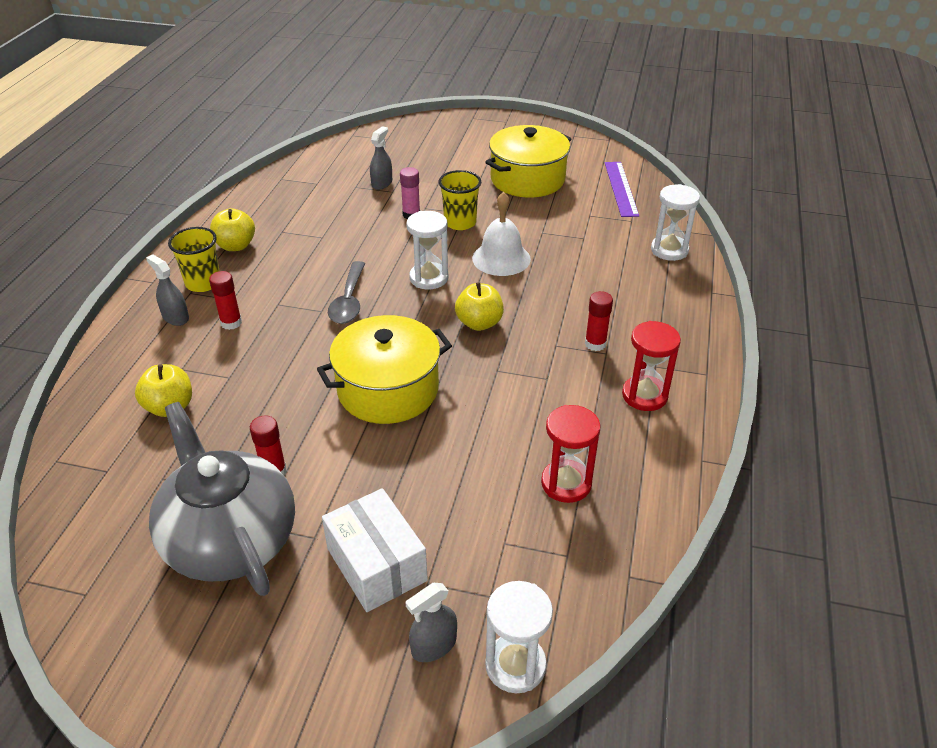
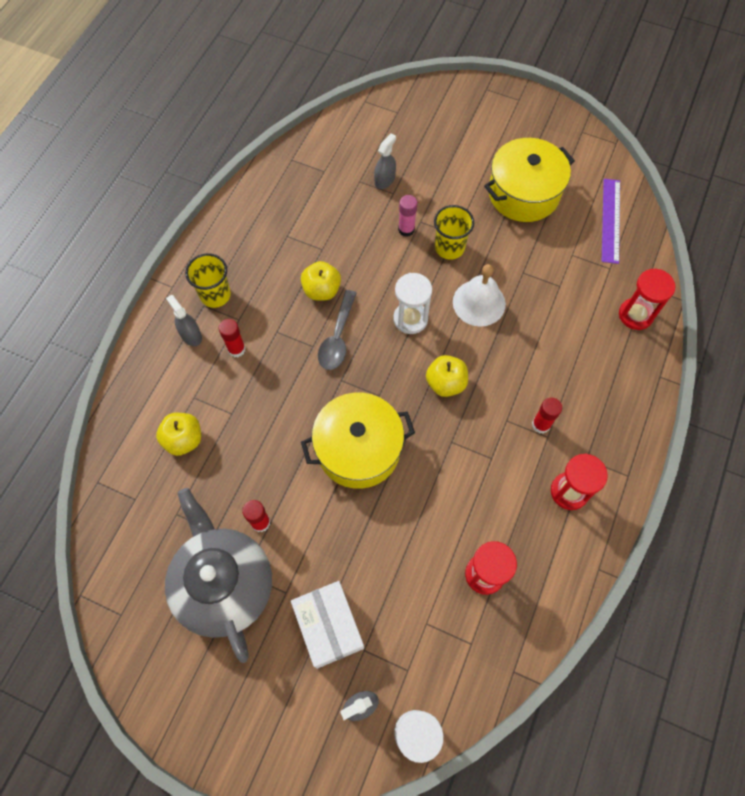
camera: 10 degrees right, 25 degrees up
(236, 246) = (245, 250): yellow apple -> yellow apple (321, 290)
(669, 250) = (635, 315): white hourglass -> red hourglass

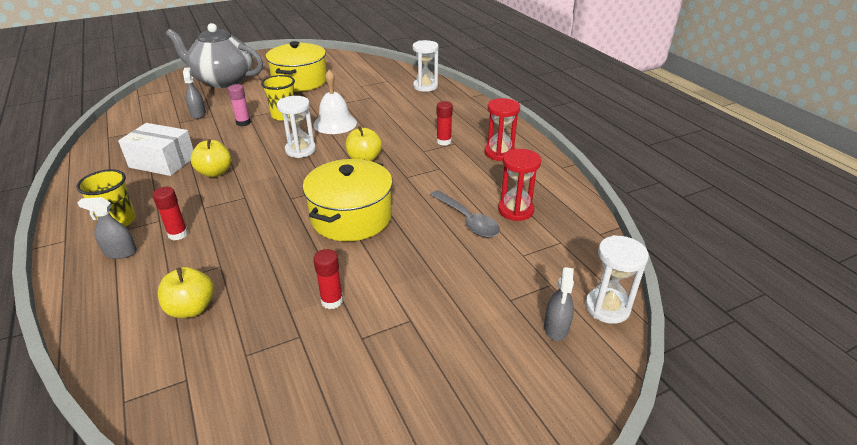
camera: 50 degrees left, 30 degrees down
(224, 583) = (353, 358): grey teapot -> grey teapot (223, 80)
(329, 626) = (469, 309): white box -> white box (162, 162)
(337, 338) = (259, 184): grey spoon -> grey spoon (467, 220)
(610, 220) = (362, 68): purple ruler -> none
(635, 315) = (425, 86): red hourglass -> white hourglass

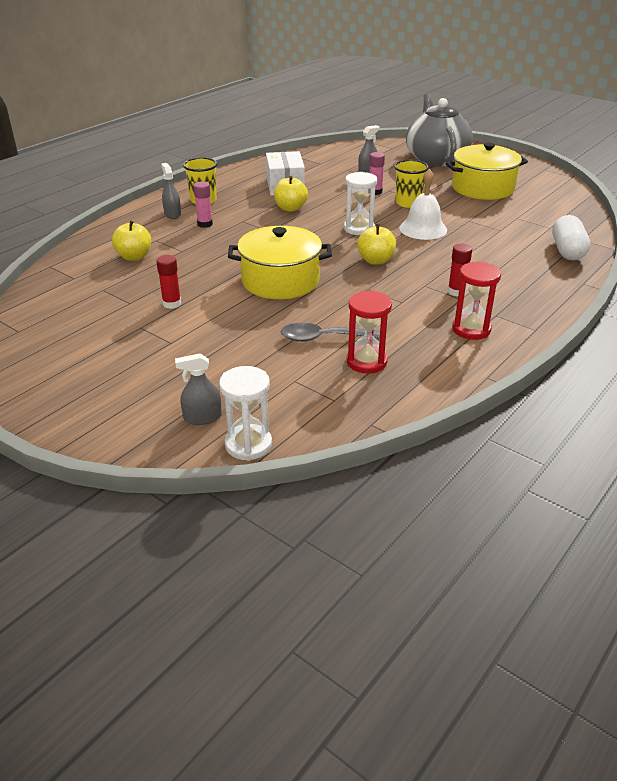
camera: 65 degrees right, 0 degrees up
(178, 234) = (205, 224): red glue stick -> pink glue stick
(425, 86) = (567, 251): white hourglass -> white capsule
(467, 220) = (324, 338): grey spoon -> grey spoon turned 60 degrees clockwise

